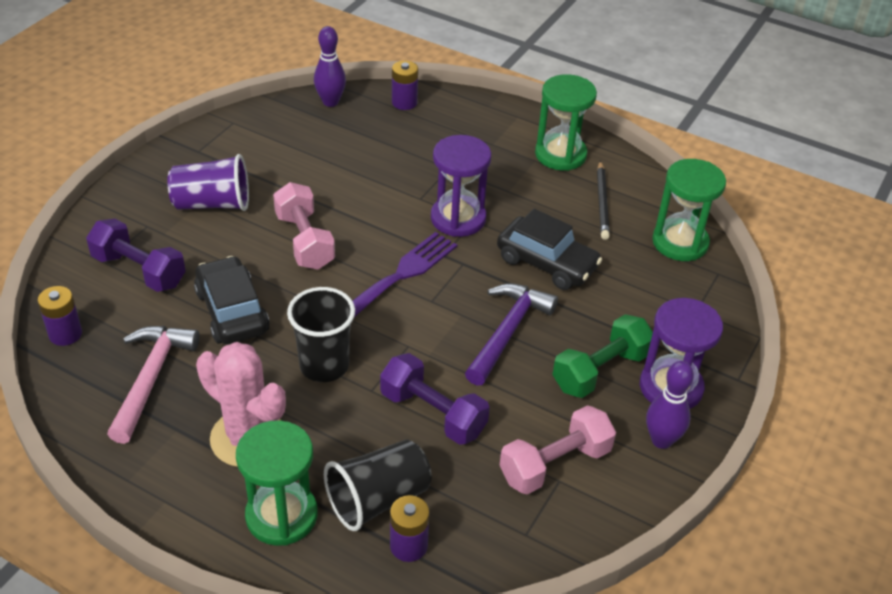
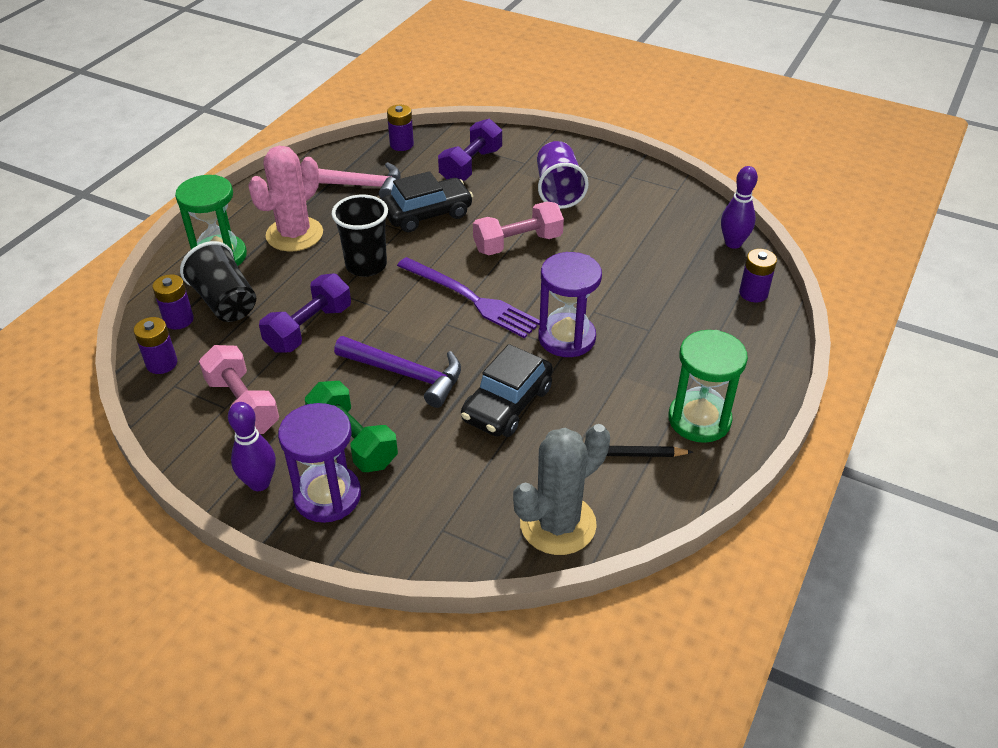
camera: 90 degrees right, 0 degrees up
(489, 552) = (162, 363): none -> purple battery
(680, 242) = (558, 524): green hourglass -> grey cactus

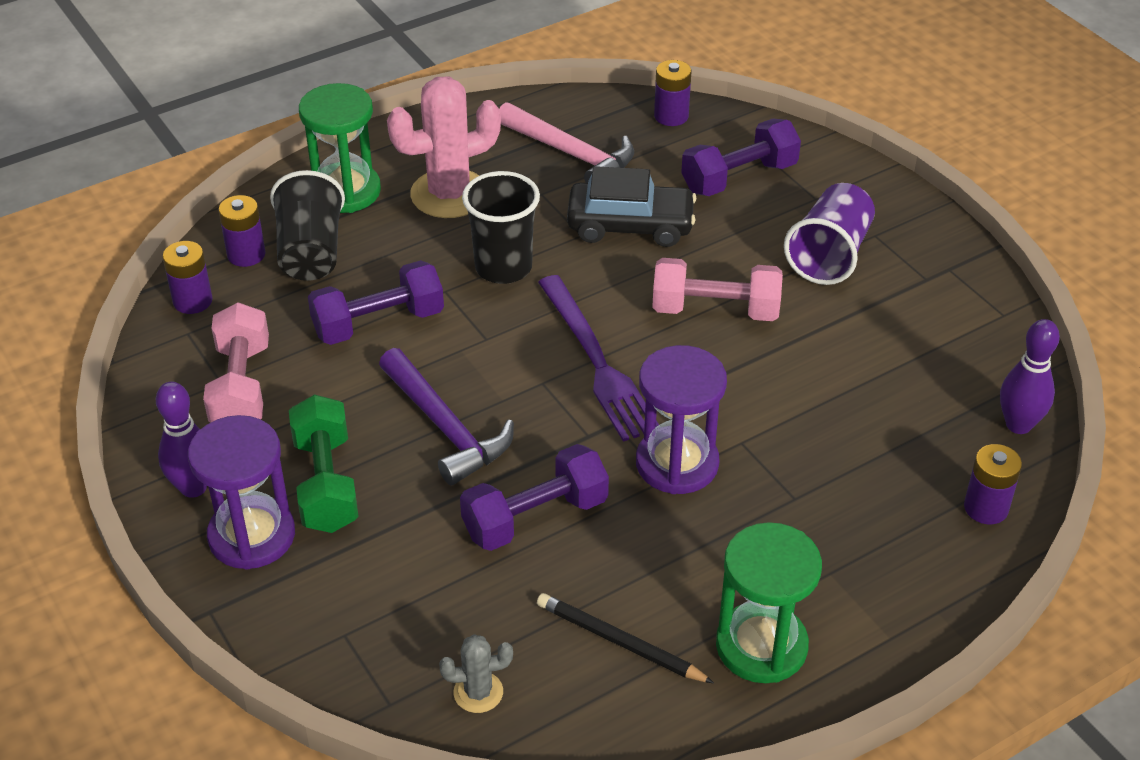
camera: 30 degrees right, 0 degrees up
(507, 404) = (535, 517): black car -> purple dumbbell
(558, 524) = (478, 692): grey cactus -> grey cactus, size x0.48

